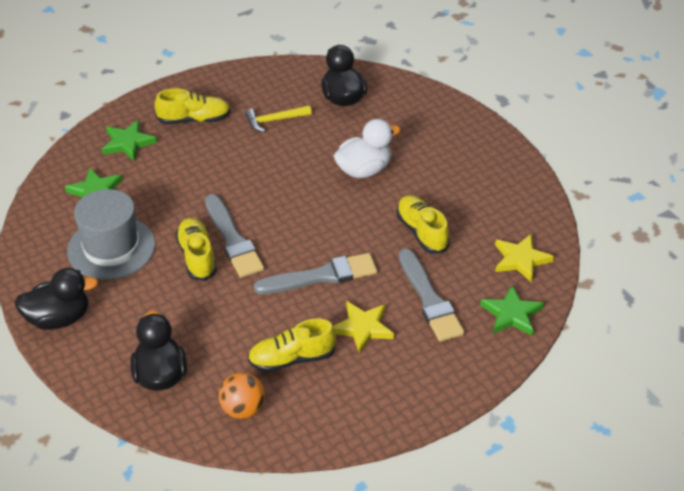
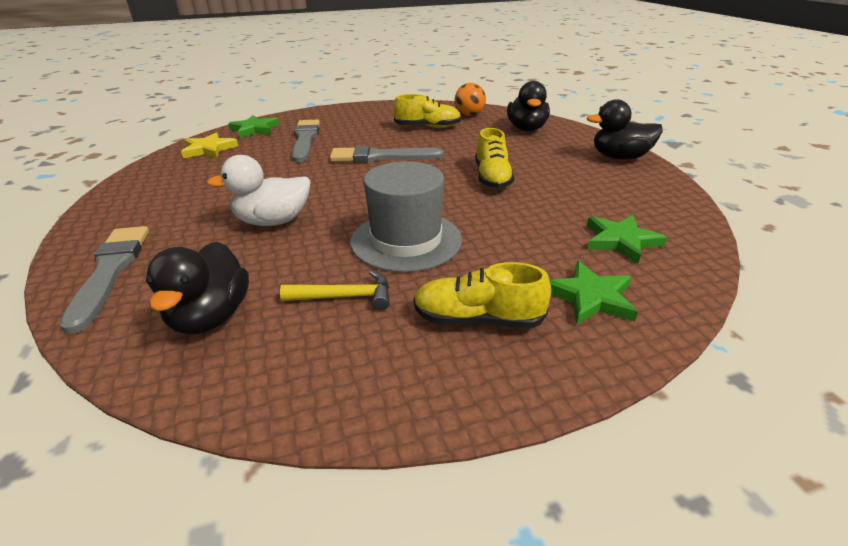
camera: 165 degrees left, 10 degrees down
(111, 248) = (584, 192): grey hat -> grey hat (406, 240)
(233, 240) = (453, 184): grey brush -> grey brush (110, 271)
(362, 328) = (367, 133): yellow star -> none
(422, 232) = (268, 171): yellow shoe -> none

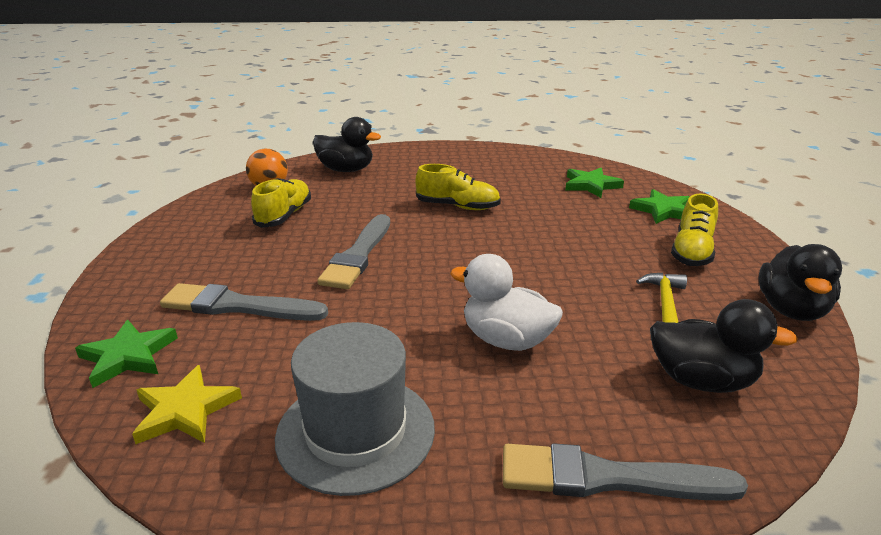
camera: 75 degrees left, 5 degrees down
(273, 221) = (506, 340): white duck -> white duck turned 120 degrees clockwise
(406, 240) = (571, 264): grey hat -> grey hat (355, 432)
(619, 157) = (447, 152): black duck -> black duck (791, 310)

